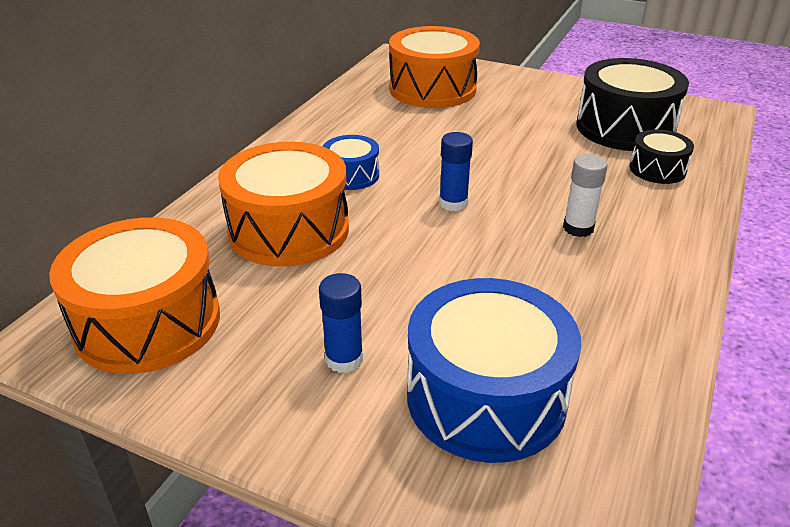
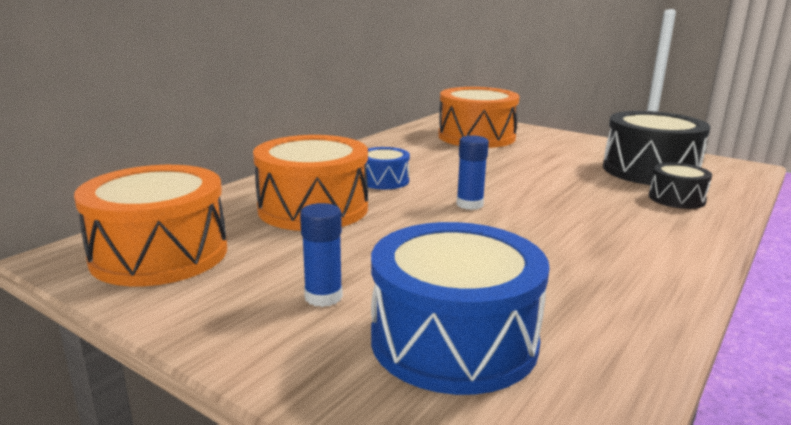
camera: 10 degrees right, 15 degrees down
(578, 228) = (586, 230): white glue stick -> none

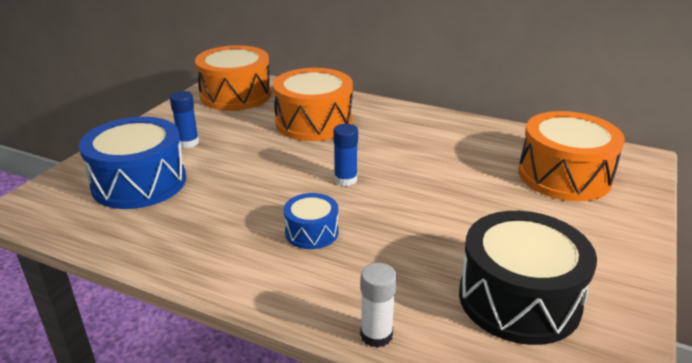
camera: 80 degrees right, 10 degrees up
(384, 180) = (385, 140): blue drum -> blue drum (311, 232)
(676, 199) = (417, 306): black drum -> none
(722, 215) = (376, 335): none -> white glue stick

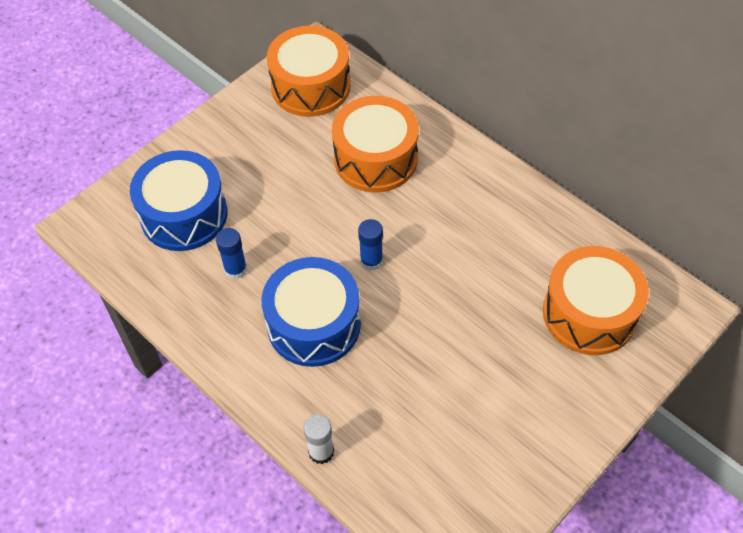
camera: 20 degrees right, 25 degrees up
(188, 143) = (241, 163): blue glue stick -> blue glue stick (235, 269)
(311, 232) = (314, 324): blue drum -> blue drum, size x1.93
(519, 299) = (450, 451): black drum -> none

